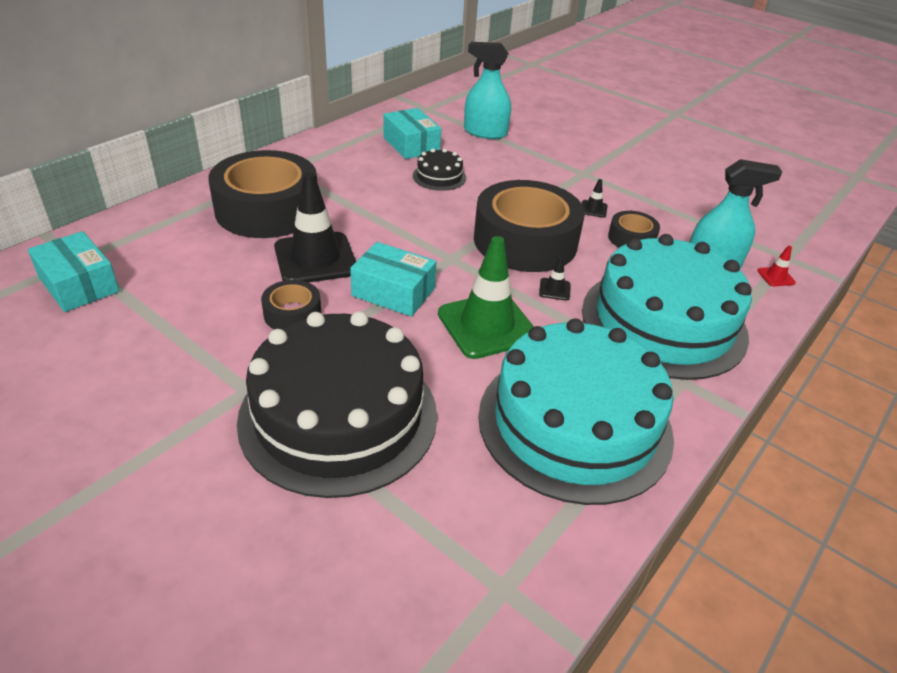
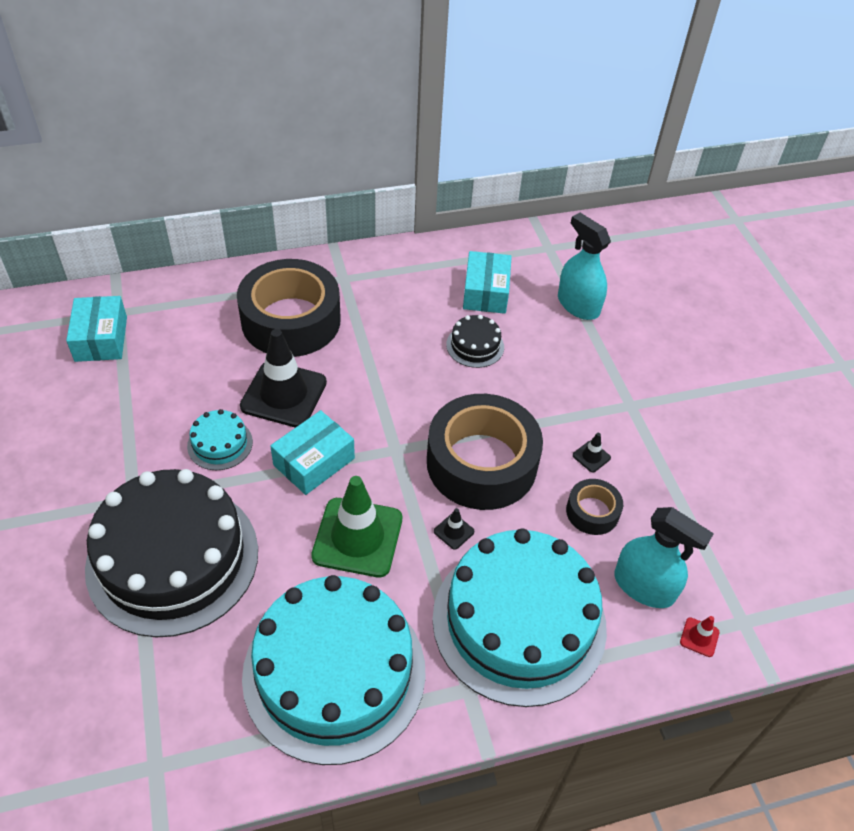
camera: 35 degrees right, 10 degrees up
(292, 314) = (220, 444): black tape -> turquoise cake
(393, 292) = (314, 462): turquoise box -> turquoise box turned 75 degrees clockwise

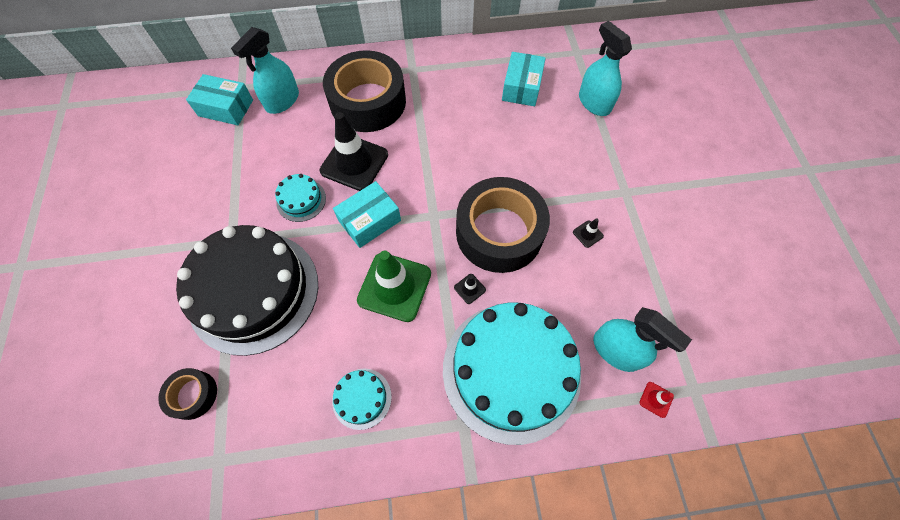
camera: 10 degrees right, 15 degrees up
(101, 339) = (226, 108): turquoise box -> turquoise box turned 75 degrees counterclockwise
(177, 326) = (282, 101): none -> turquoise spray bottle
(334, 672) = (362, 398): turquoise cake -> turquoise cake, size x0.42
(475, 346) = (507, 132): black cake -> none
(592, 512) = (582, 282): black tape -> black tape (193, 395)

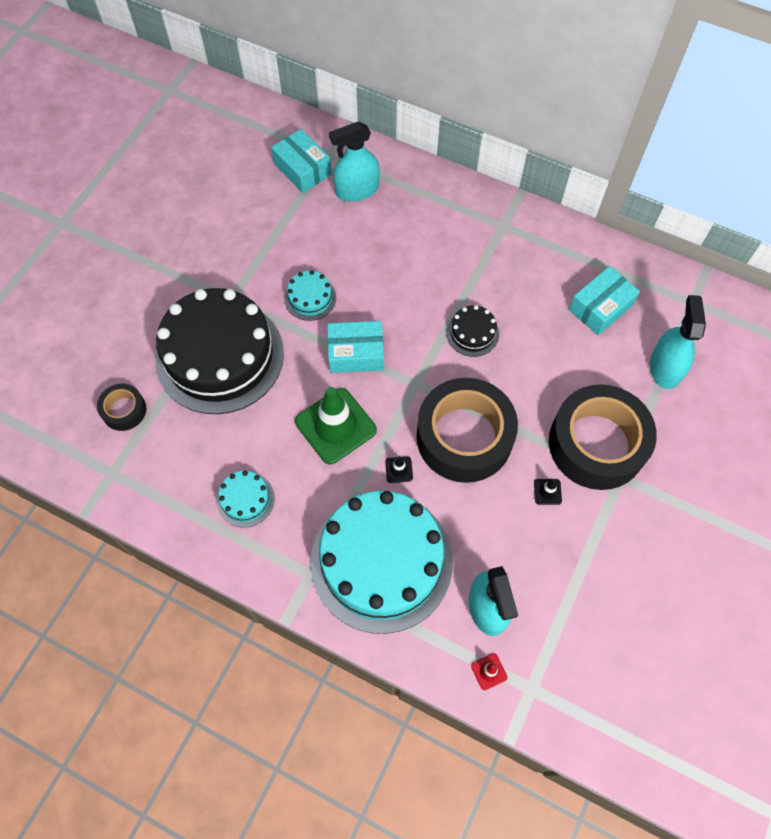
camera: 35 degrees right, 0 degrees up
(354, 163) = (380, 290): black traffic cone -> none
(368, 102) = (435, 236): black tape -> black tape (597, 444)
(447, 154) = (472, 333): none -> black cake

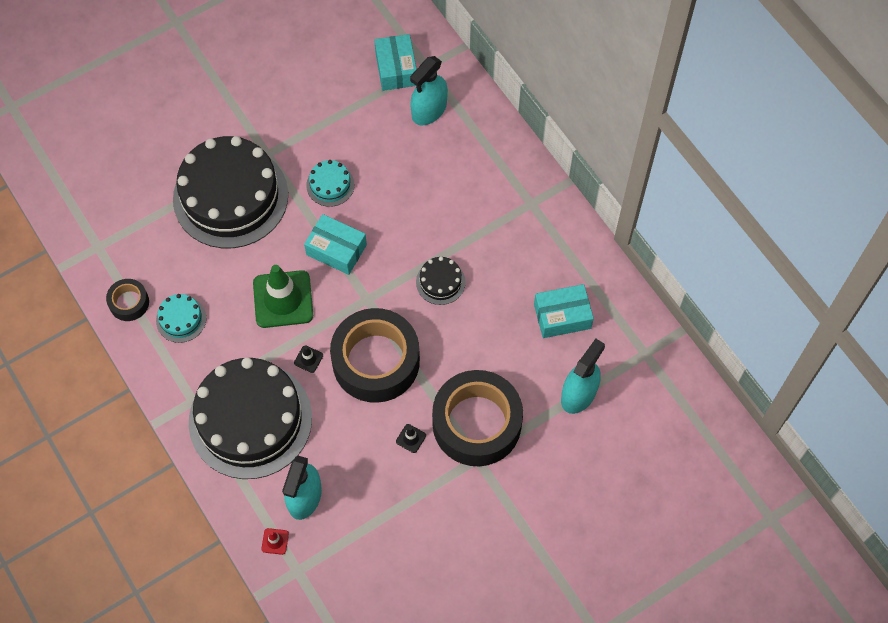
camera: 30 degrees right, 0 degrees up
(124, 410) = (134, 203): black tape -> black tape (129, 303)
(357, 190) = (429, 110): turquoise spray bottle -> turquoise spray bottle turned 60 degrees counterclockwise
(381, 561) = (250, 420): turquoise cake -> black cake

